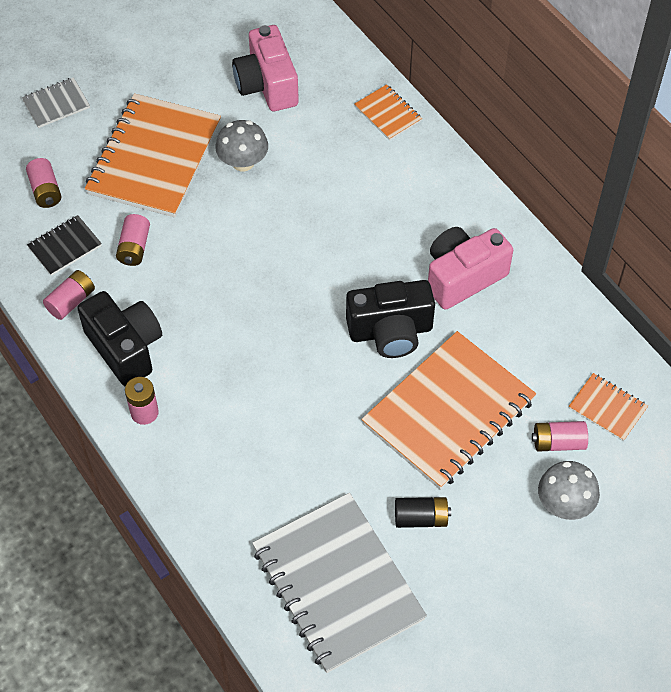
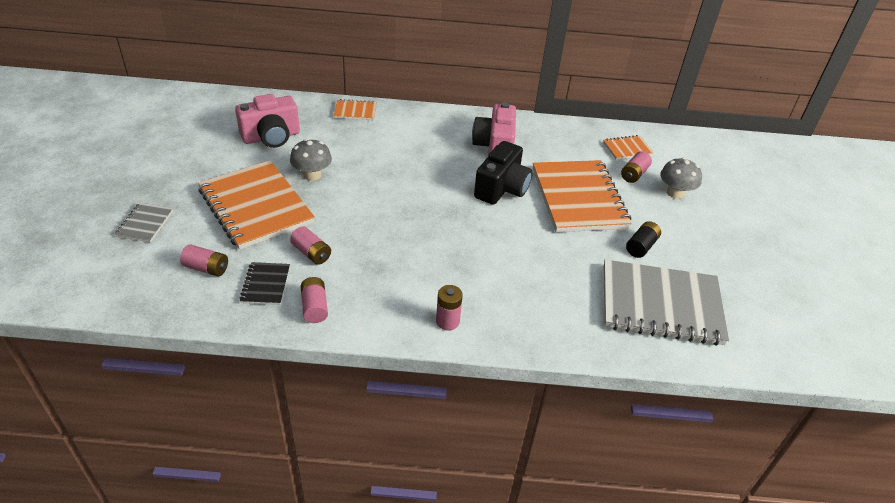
camera: 55 degrees left, 15 degrees down
(125, 348) = (385, 301): black camera -> none
(267, 85) = (271, 137): pink camera -> pink camera turned 45 degrees counterclockwise

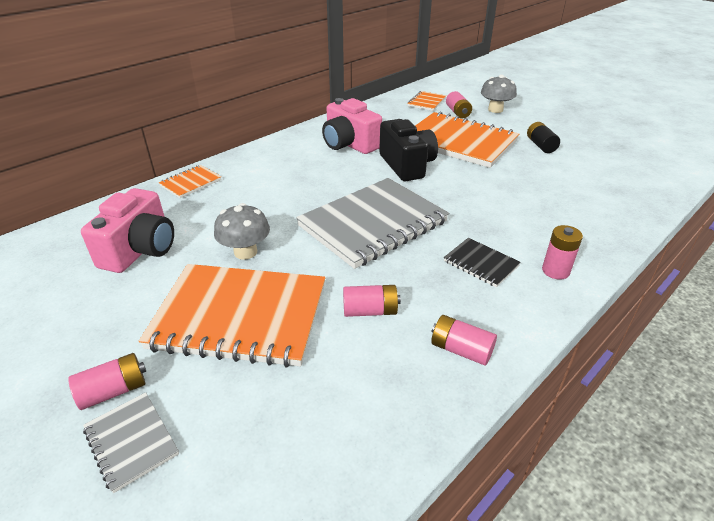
camera: 45 degrees left, 5 degrees down
(206, 268) = (299, 416): pink battery -> pink battery (114, 391)
(265, 285) = (386, 373): black notebook -> black notebook (480, 264)
(661, 305) = (612, 167): grey notebook -> grey notebook (373, 224)

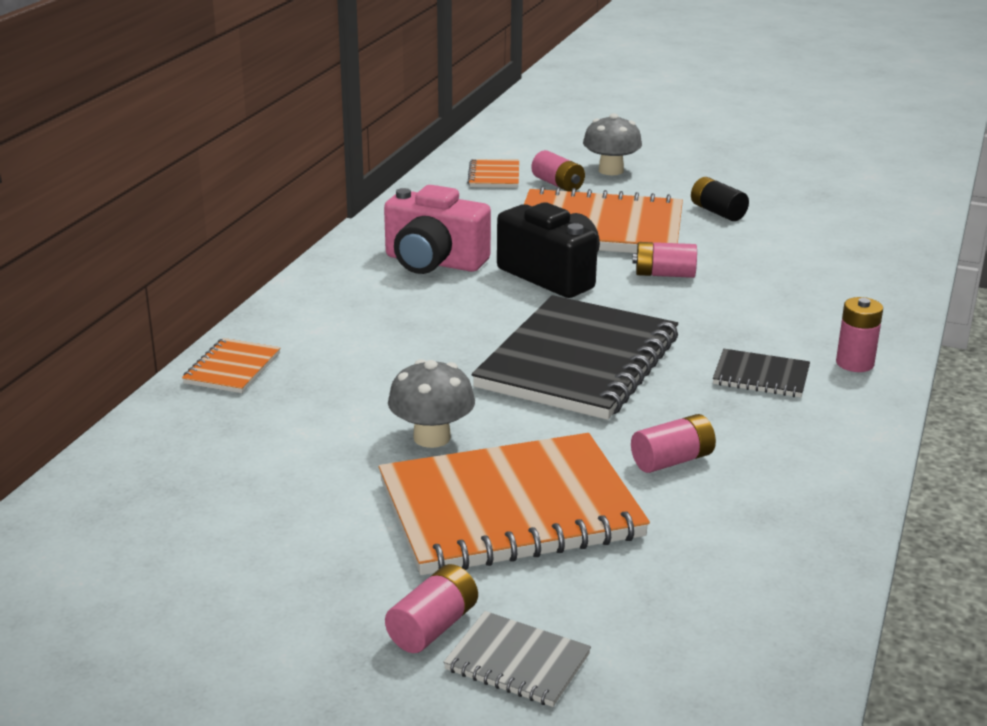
camera: 25 degrees left, 10 degrees down
(140, 250) = (264, 473): pink camera -> none
(373, 224) = (579, 362): grey notebook -> black notebook
(461, 350) = (814, 470): pink battery -> pink battery (664, 274)

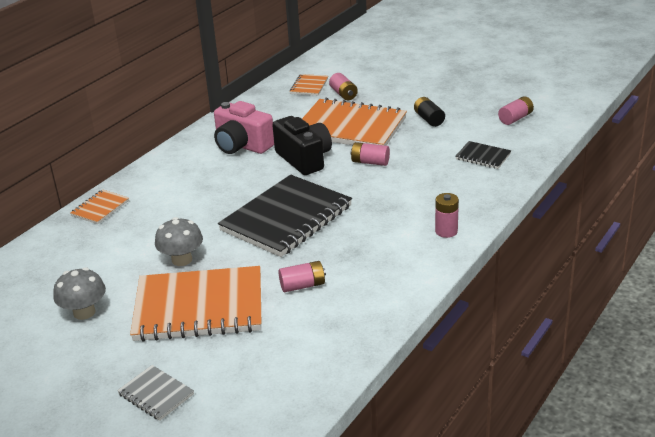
camera: 15 degrees right, 5 degrees up
(433, 627) = (125, 370): pink battery -> pink battery (515, 118)
(611, 170) = (381, 85): grey mushroom -> grey mushroom (84, 312)
(761, 376) = (385, 236): black notebook -> black notebook (483, 157)

